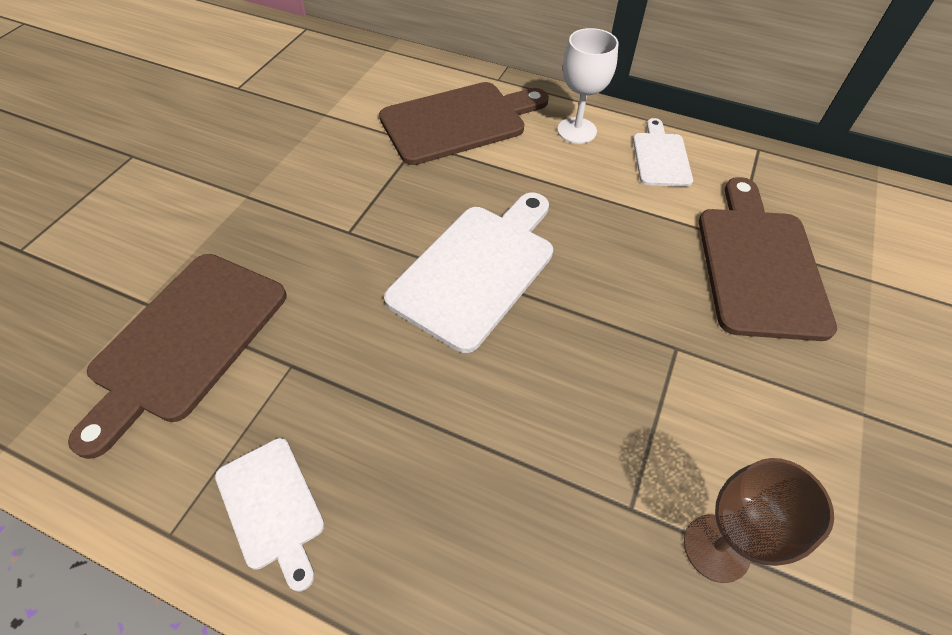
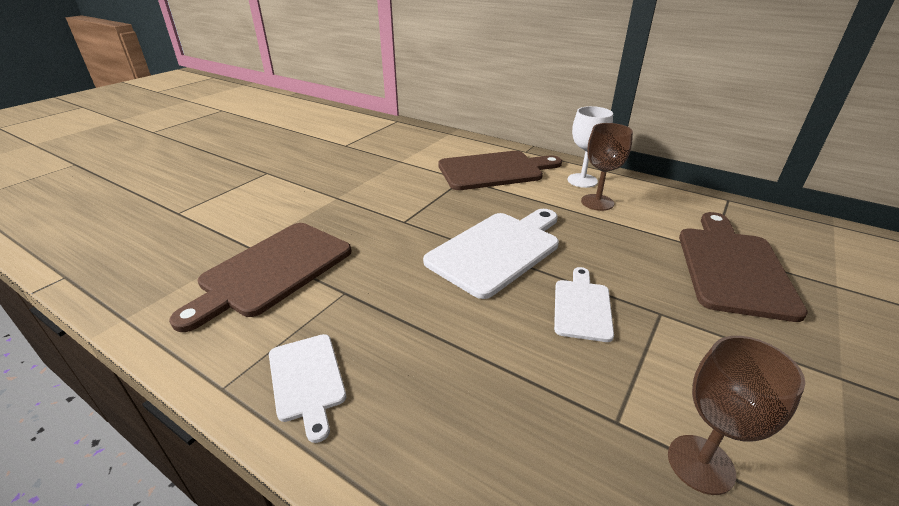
camera: 10 degrees right, 20 degrees down
(597, 170) = (597, 202): none -> brown goblet
(660, 157) = (647, 198): white cutting board -> white cutting board (582, 306)

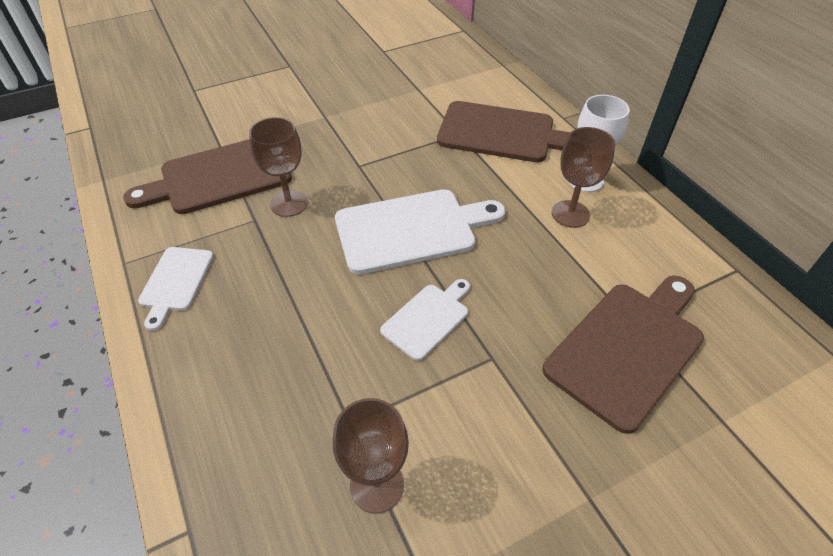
camera: 30 degrees right, 15 degrees up
(367, 268) = (289, 203): none -> brown goblet

